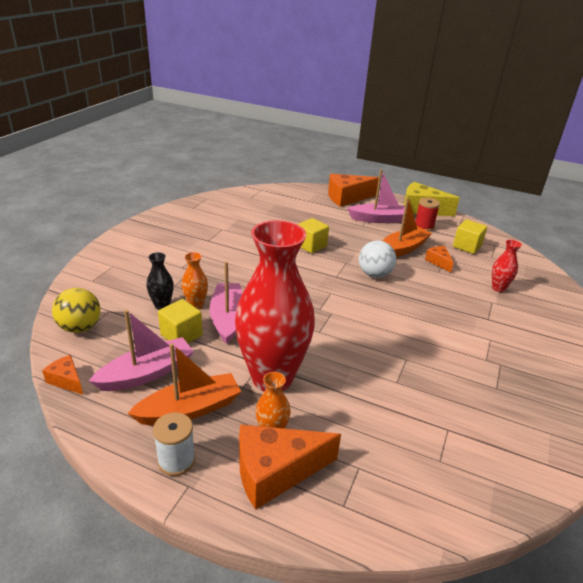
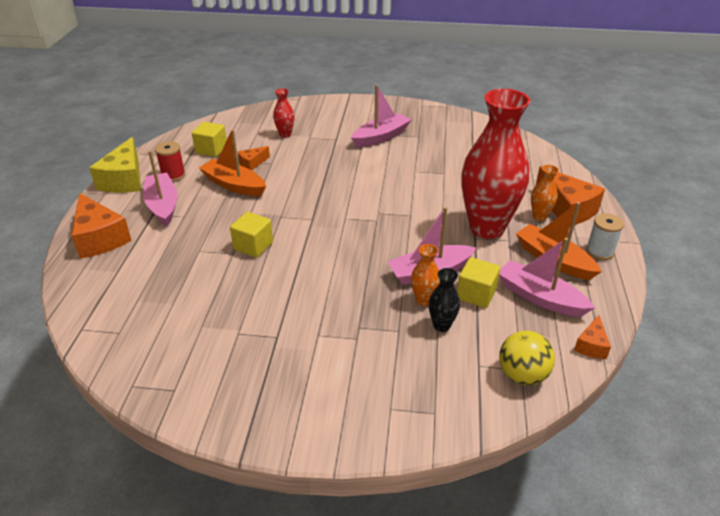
camera: 105 degrees left, 5 degrees up
(374, 274) = (295, 197): white ball -> none
(494, 354) = (381, 137): none -> pink boat

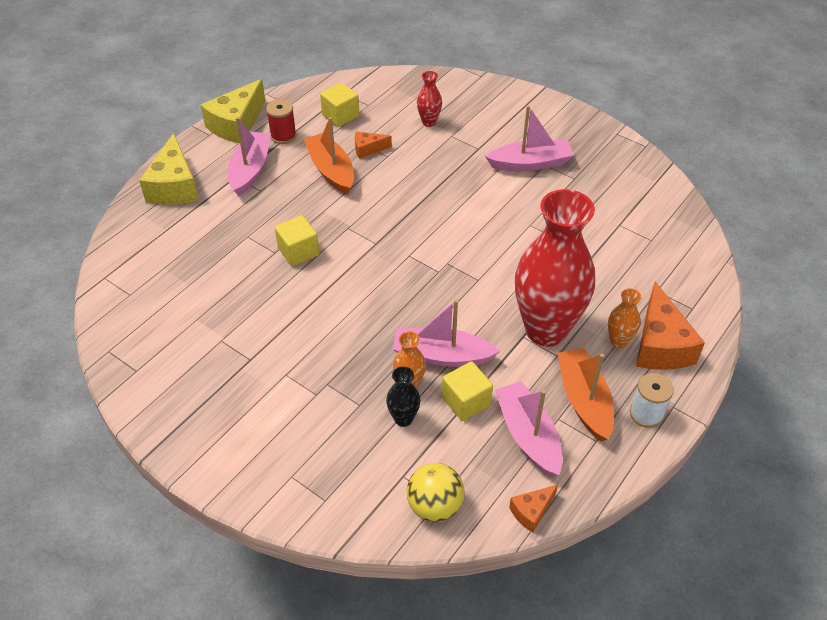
camera: 30 degrees right, 10 degrees up
(100, 238) = (174, 186): orange cheese -> yellow cheese

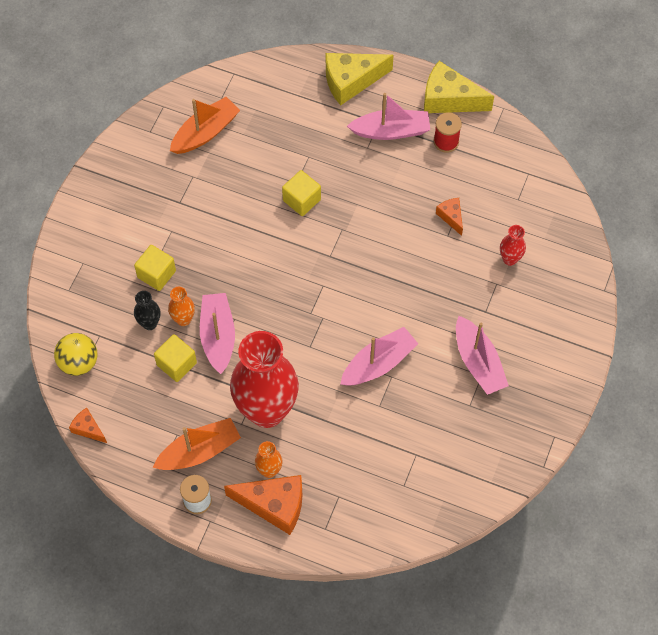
camera: 75 degrees right, 15 degrees up
(331, 170) = (411, 195): orange boat -> orange boat (205, 132)
(340, 116) = (492, 180): yellow cube -> yellow cube (156, 274)
(528, 435) = (155, 415): pink boat -> pink boat (378, 363)
(660, 345) = (274, 505): orange cheese -> orange cheese turned 150 degrees counterclockwise

